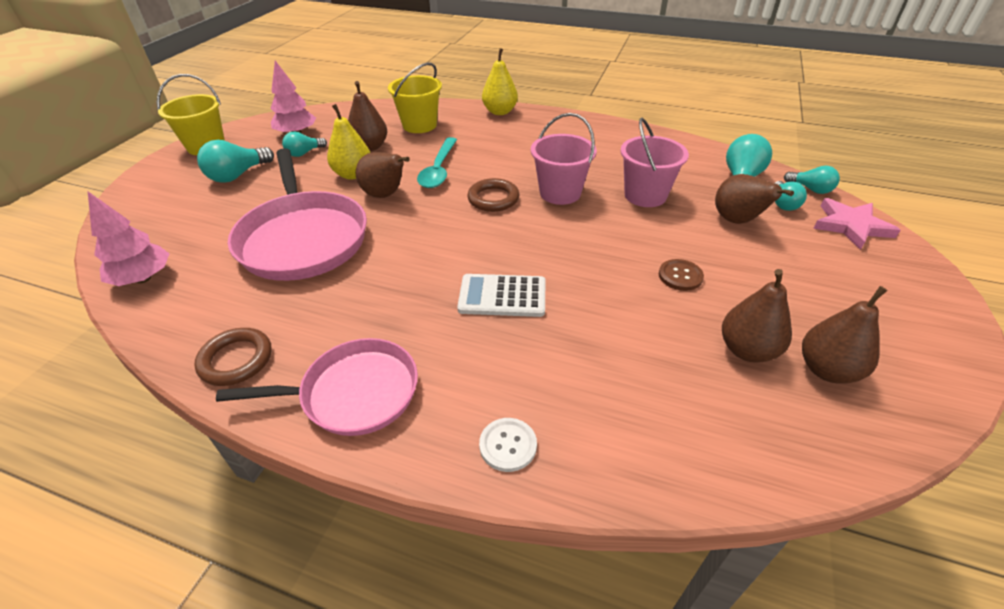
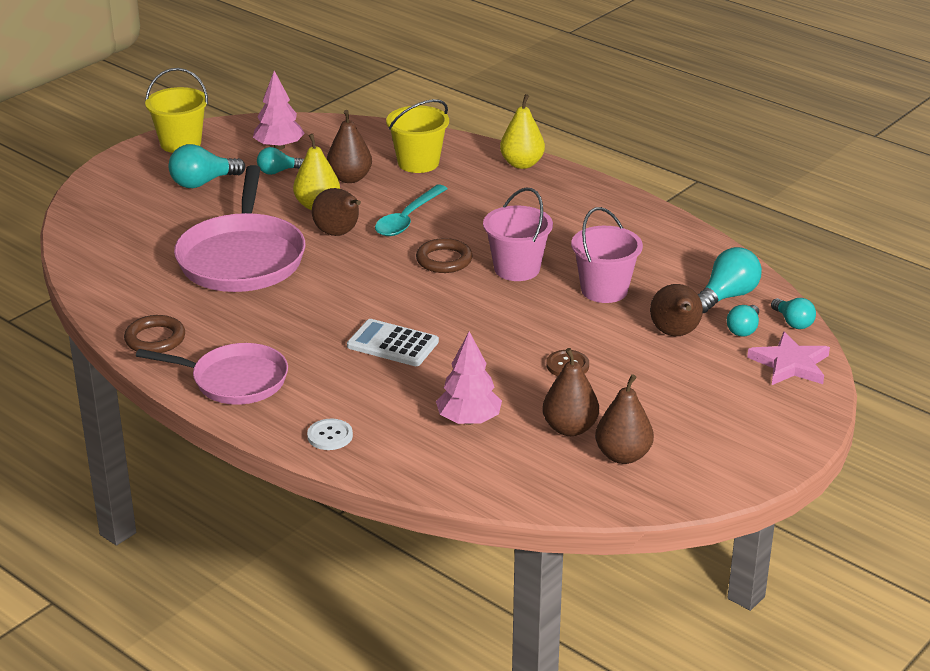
camera: 20 degrees right, 10 degrees down
(143, 278) = (96, 262): pink tree -> pink tree (468, 420)

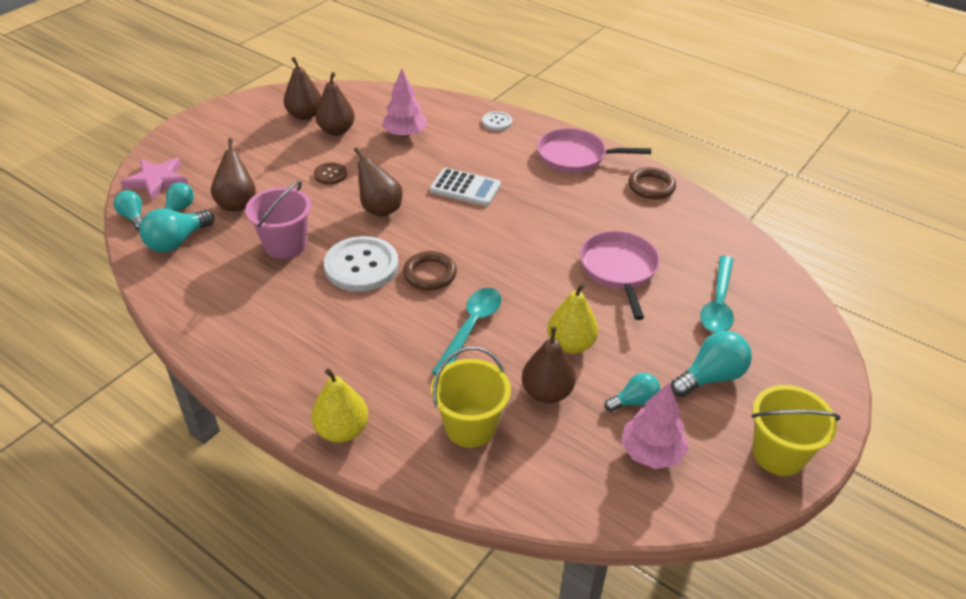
camera: 175 degrees right, 10 degrees up
(158, 229) = (718, 303): none -> turquoise spoon
(242, 258) = (619, 269): pink pan -> pink pan, size x0.66
(338, 233) = (537, 304): brown pear -> brown pear (380, 209)
(517, 269) = (361, 266): pink bucket -> white button

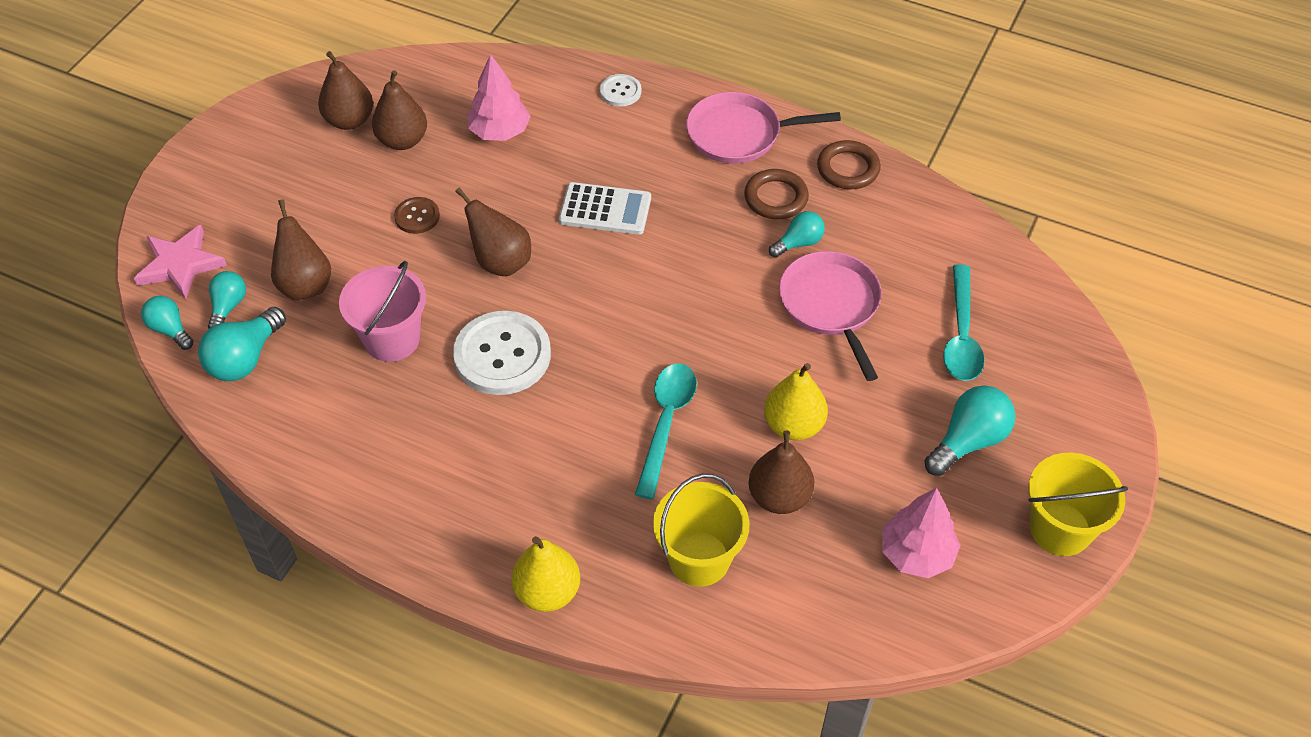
camera: 10 degrees left, 10 degrees up
(430, 274) = (594, 352): brown ring -> brown ring (776, 198)
(634, 401) = (884, 490): turquoise light bulb -> turquoise light bulb (798, 243)

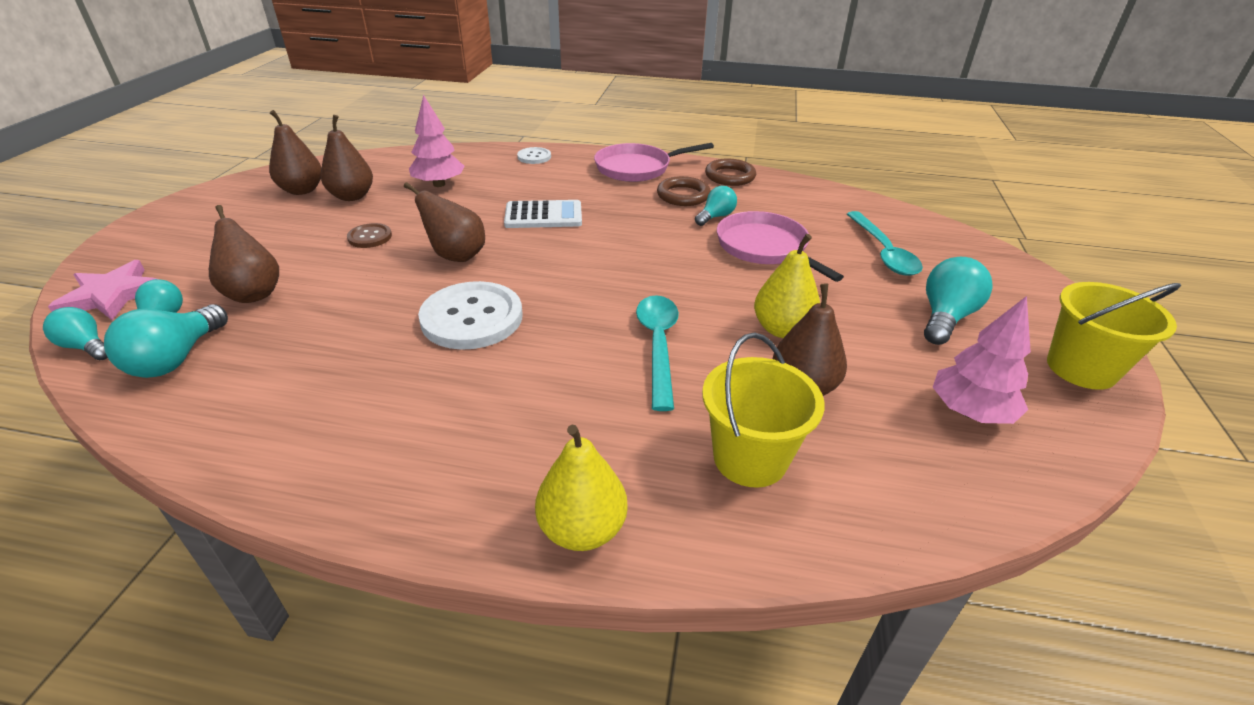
camera: 15 degrees left, 15 degrees down
(392, 339) = (350, 321): pink bucket -> none

